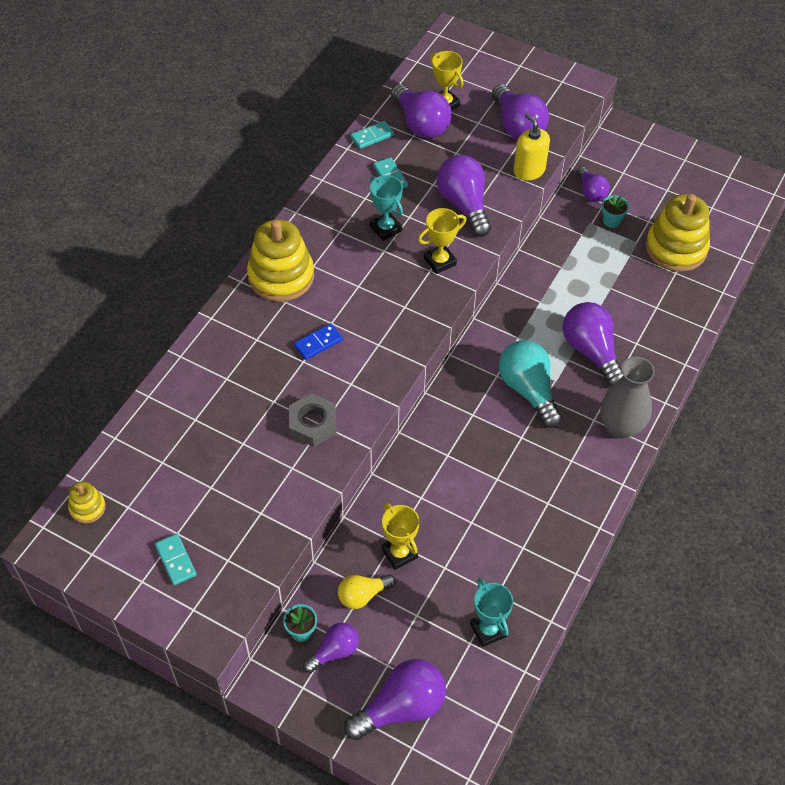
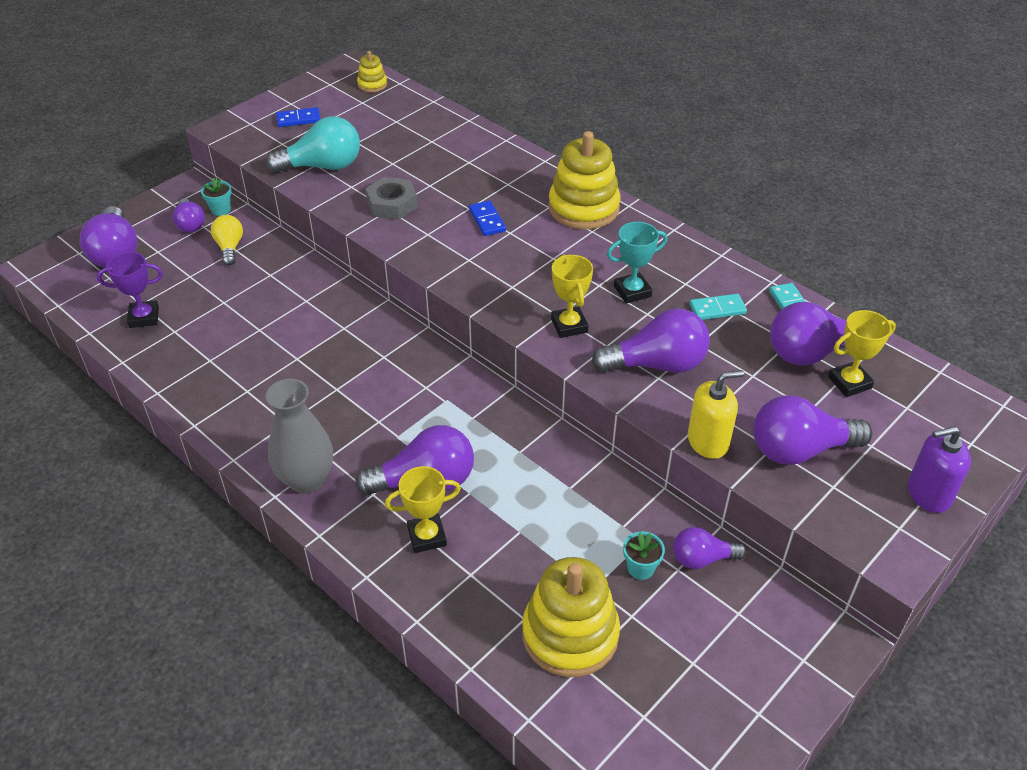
camera: 105 degrees right, 10 degrees down
(176, 560) = (298, 119): turquoise domino -> blue domino
(399, 553) = (256, 276): yellow trophy -> yellow trophy (427, 536)
(488, 630) = (144, 317): turquoise trophy -> purple trophy
(528, 390) = (394, 409): turquoise light bulb -> turquoise light bulb (322, 166)
(530, 69) = (928, 494): none -> purple soap dispenser

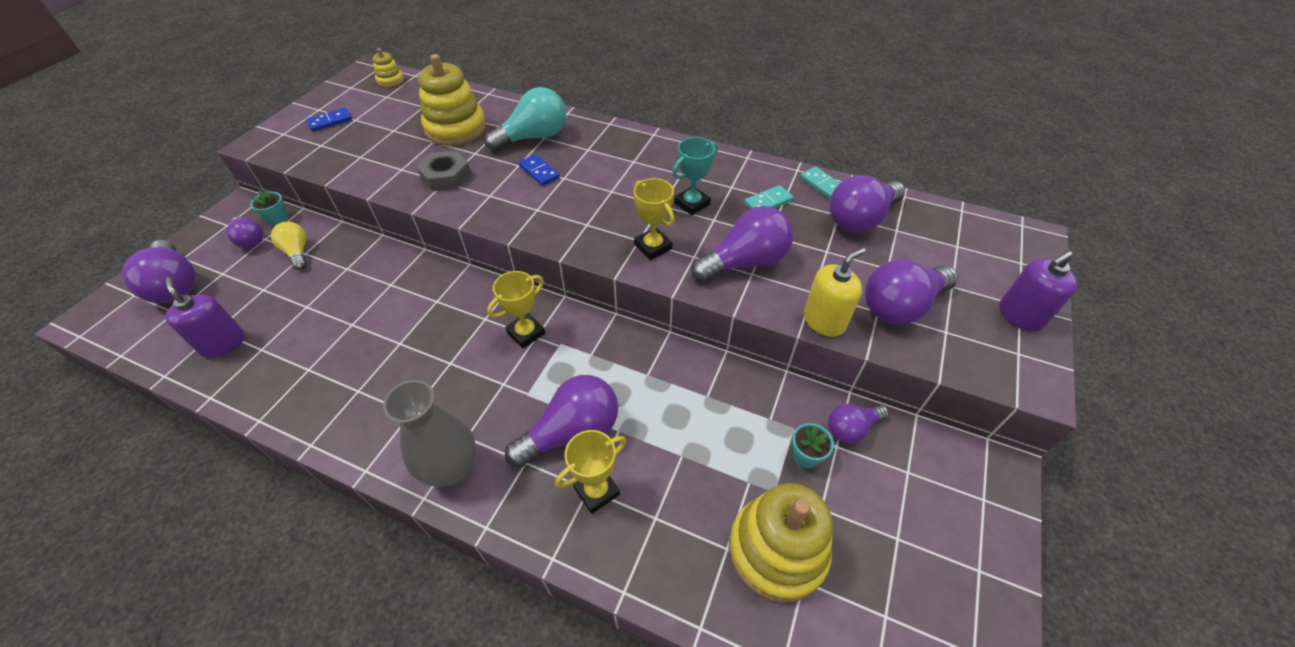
camera: 20 degrees left, 5 degrees up
(144, 317) = (223, 343): purple trophy -> purple soap dispenser
(322, 166) = (367, 157): turquoise light bulb -> turquoise light bulb (534, 137)
(583, 208) = (617, 144): yellow stacking toy -> yellow stacking toy (456, 129)
(849, 383) = (903, 237): yellow trophy -> yellow trophy (526, 333)

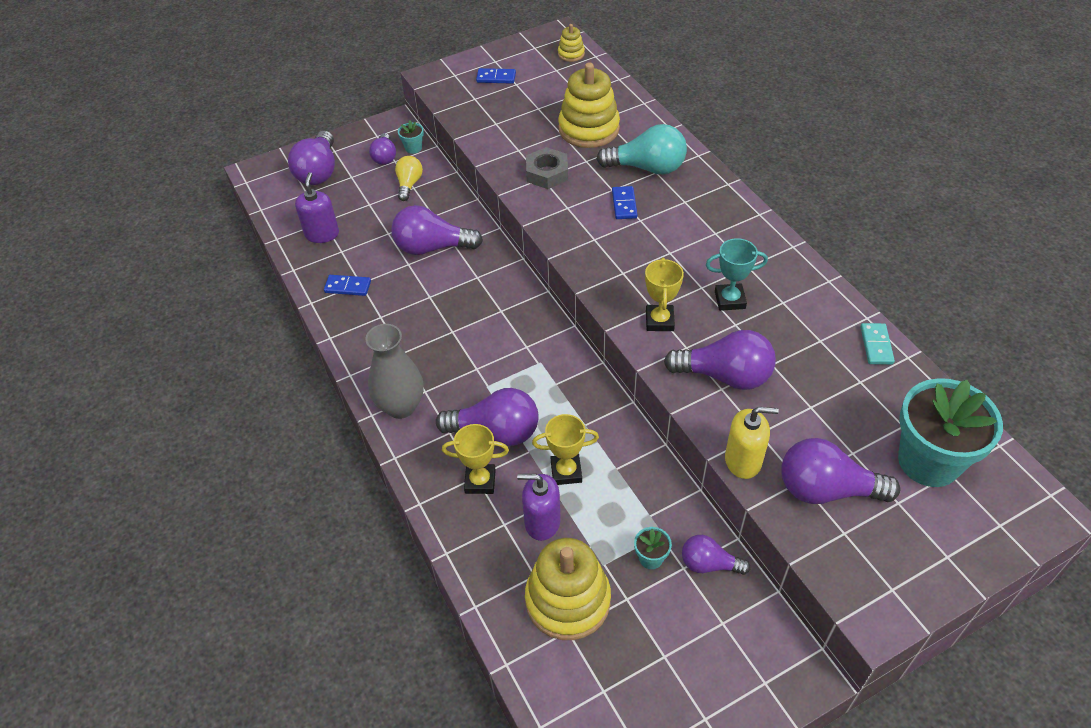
camera: 40 degrees right, 0 degrees up
(295, 381) = (348, 287): none -> blue domino
(526, 333) = (521, 339): yellow trophy -> yellow trophy (566, 472)
(768, 202) = (803, 334): turquoise domino -> none
(860, 219) = (877, 397): purple light bulb -> purple light bulb (432, 247)
(937, 245) = (928, 461): none -> turquoise flower pot
(1020, 315) = (934, 564): purple soap dispenser -> purple soap dispenser (542, 522)

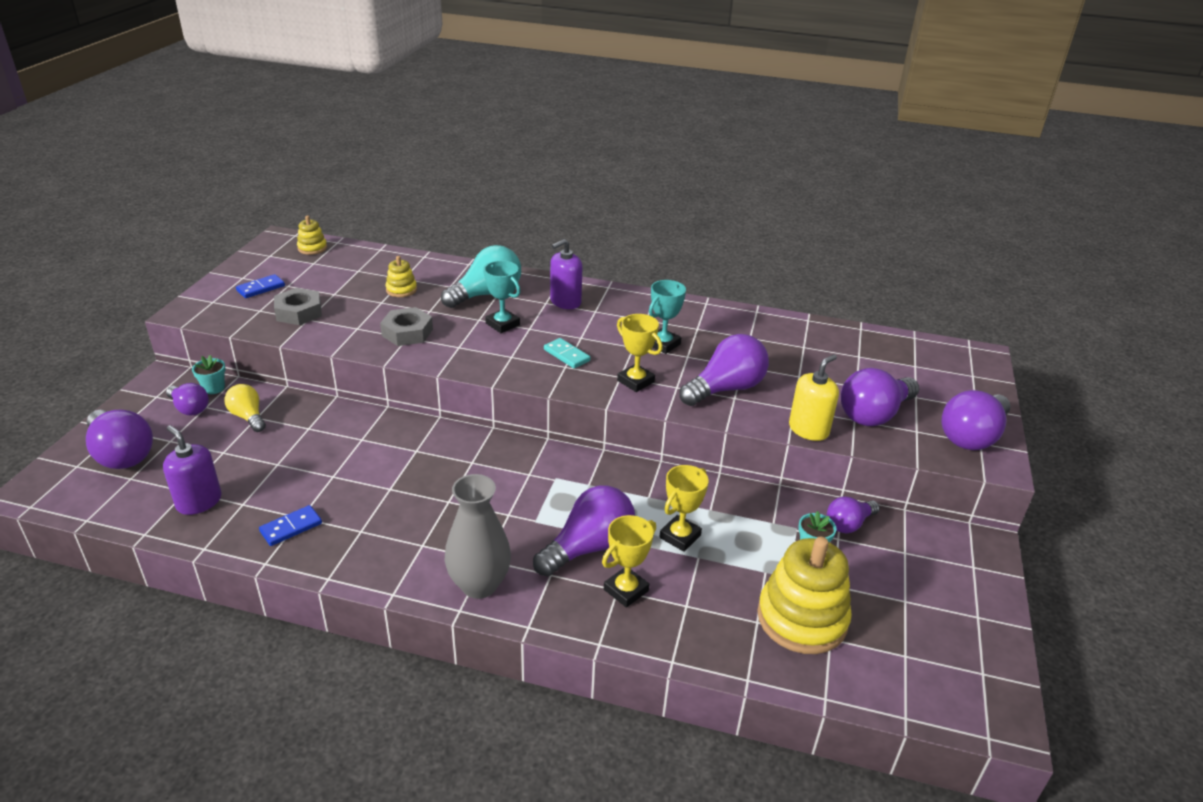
camera: 50 degrees left, 15 degrees down
(432, 247) = (341, 451): purple light bulb -> purple light bulb (972, 436)
(497, 114) = (299, 312): none -> grey nut
(542, 522) = (711, 582): purple soap dispenser -> purple soap dispenser (565, 302)
(588, 129) = (401, 290): yellow stacking toy -> yellow stacking toy, size x0.48
(624, 204) = (502, 324): blue domino -> turquoise trophy
(876, 345) = (783, 323): turquoise domino -> turquoise domino (566, 355)
(928, 461) = (897, 366): turquoise flower pot -> none

